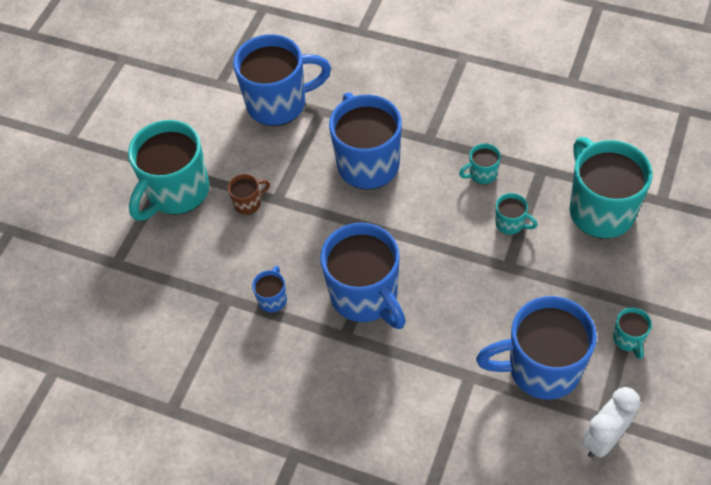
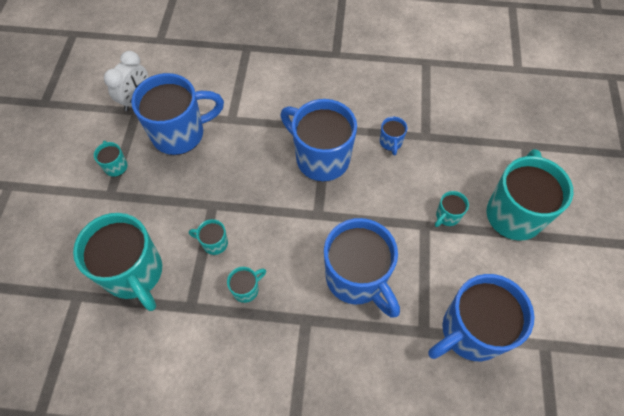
camera: 160 degrees right, 5 degrees up
(248, 203) = (447, 216): brown mug -> turquoise mug

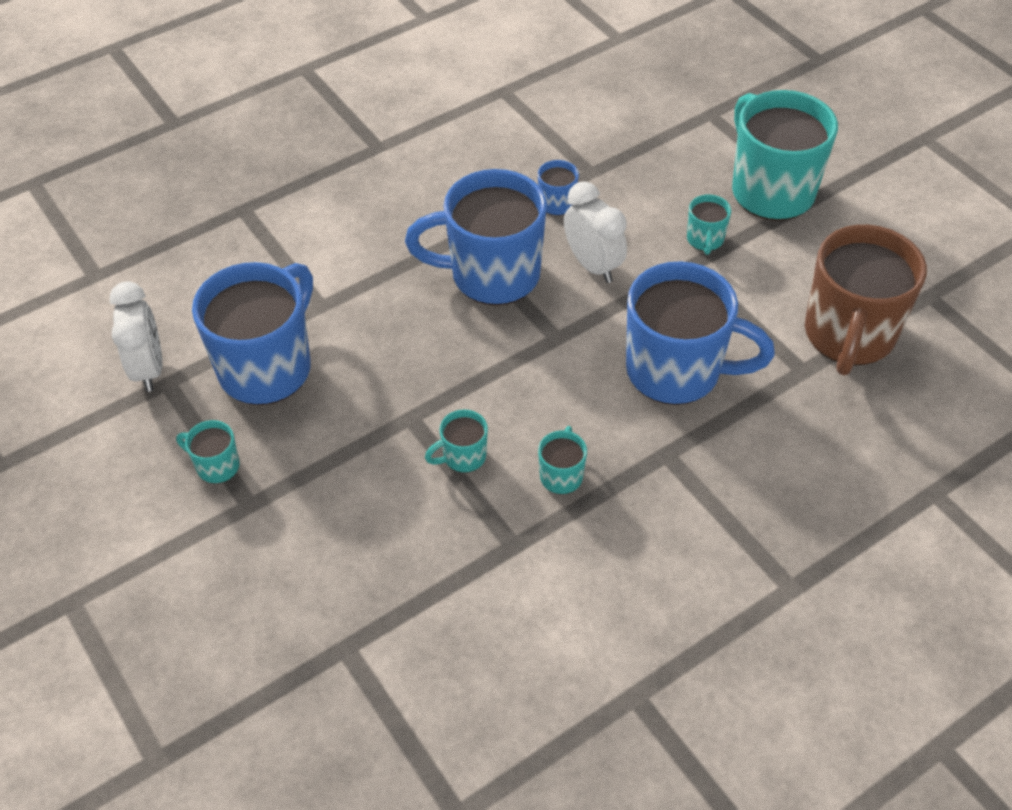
camera: 40 degrees left, 10 degrees down
(134, 273) = (396, 565): turquoise mug -> none
(374, 188) = (593, 265): none -> white clock
(470, 331) = (848, 336): blue mug -> brown mug

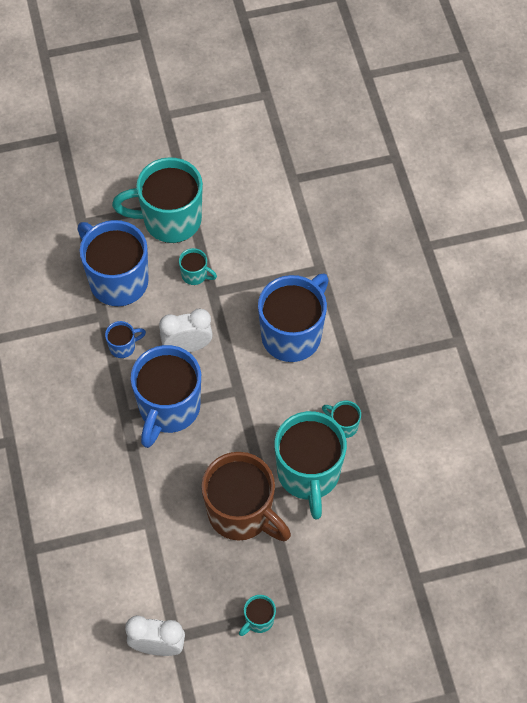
camera: 70 degrees left, 10 degrees up
(267, 367) = (189, 569): blue mug -> blue mug (117, 280)
(463, 457) = (308, 474): turquoise mug -> turquoise mug, size x2.31
(848, 336) = (305, 234): brown mug -> brown mug (241, 513)

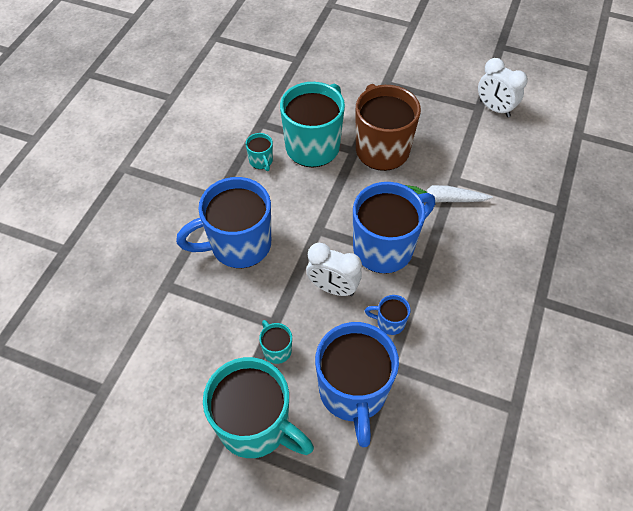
camera: 145 degrees left, 5 degrees down
(147, 491) = (442, 199): none -> white carrot
(258, 620) = (416, 89): turquoise mug -> none

